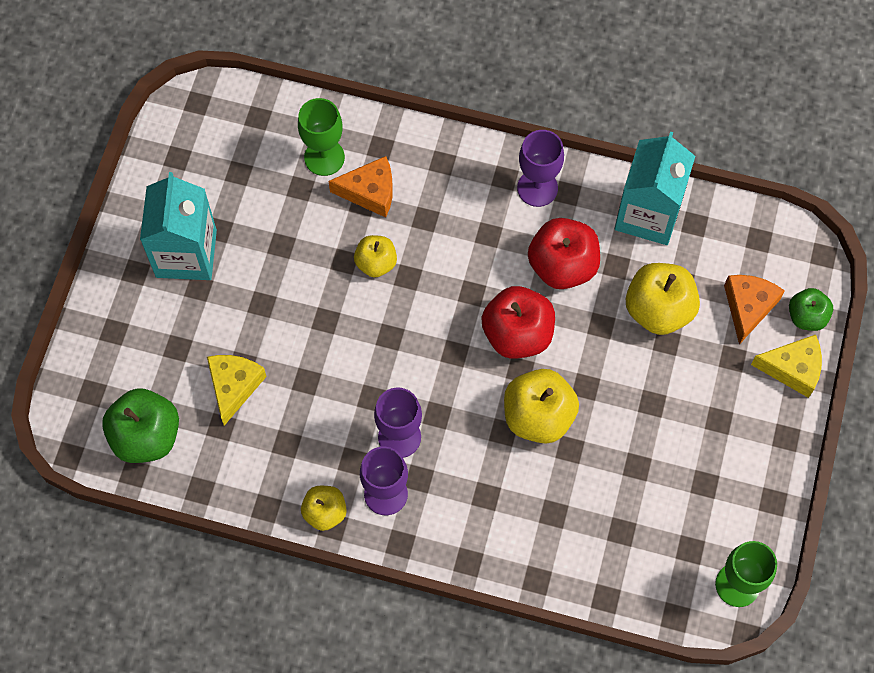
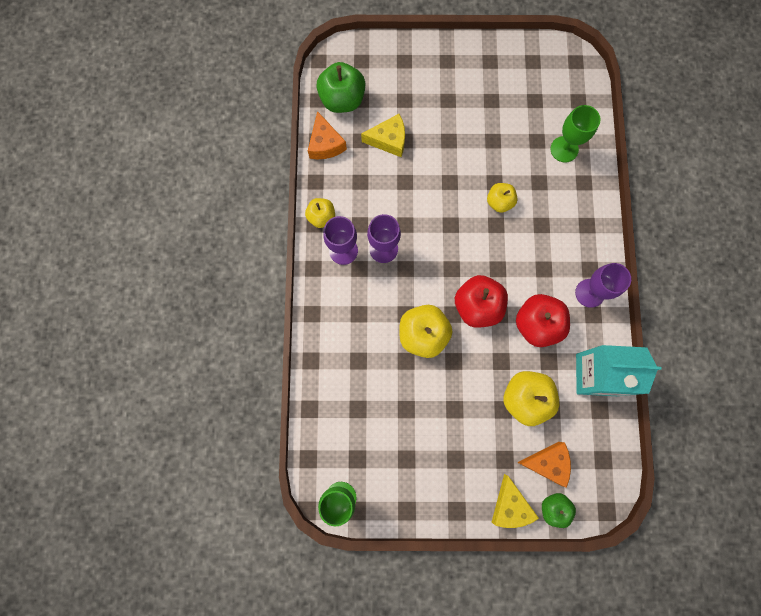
camera: 75 degrees right, 10 degrees up
(186, 253) = (469, 86): turquoise carton -> none
(370, 192) = (549, 184): orange cheese -> orange cheese (325, 144)

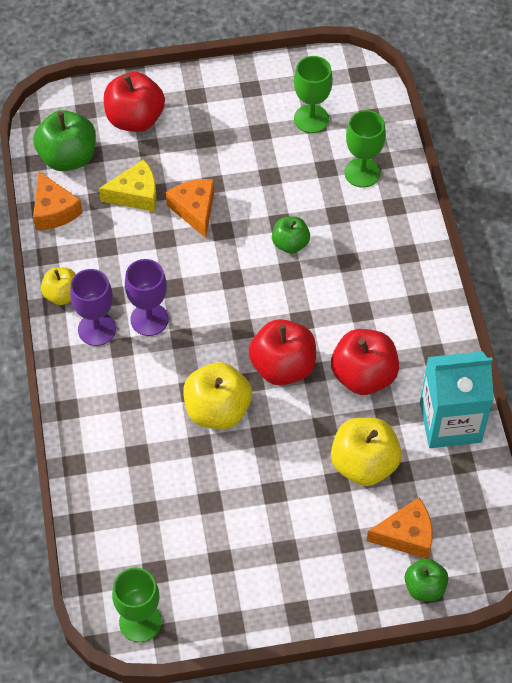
camera: 10 degrees left, 20 degrees down
(398, 74) = (135, 119): none -> red apple
(431, 161) = (195, 210): none -> orange cheese
(499, 202) = (290, 244): yellow apple -> green apple
(510, 505) = (366, 594): yellow cheese -> none
(532, 95) = (311, 119): none -> green goblet
(589, 293) = (424, 330): purple goblet -> none

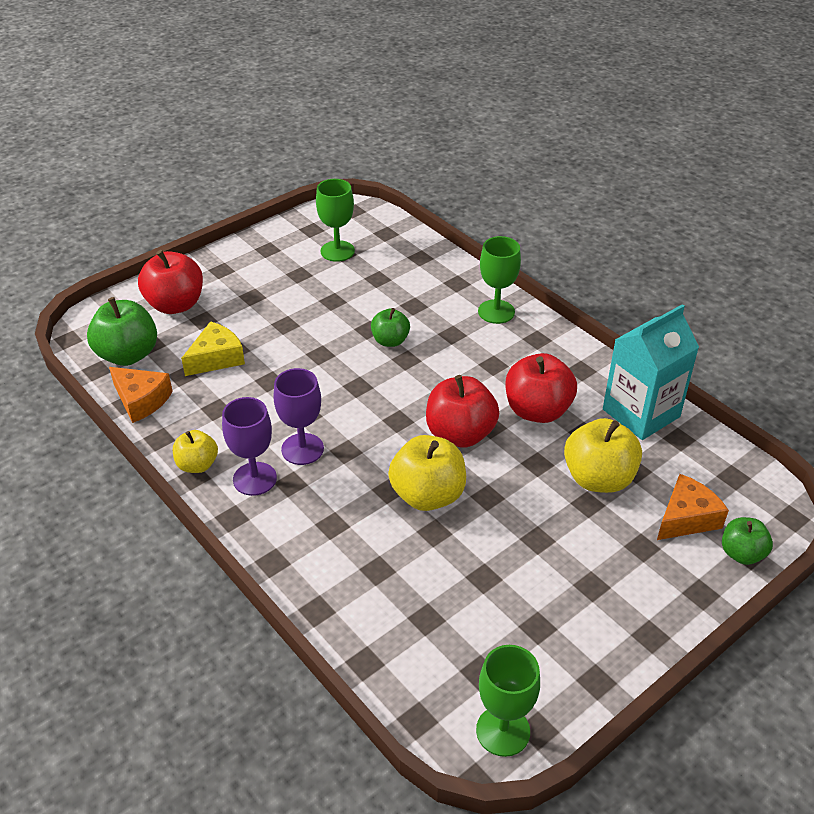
camera: 30 degrees left, 15 degrees down
(195, 210) = (282, 349): orange cheese -> none
(362, 173) = (411, 271): green goblet -> green goblet (496, 312)

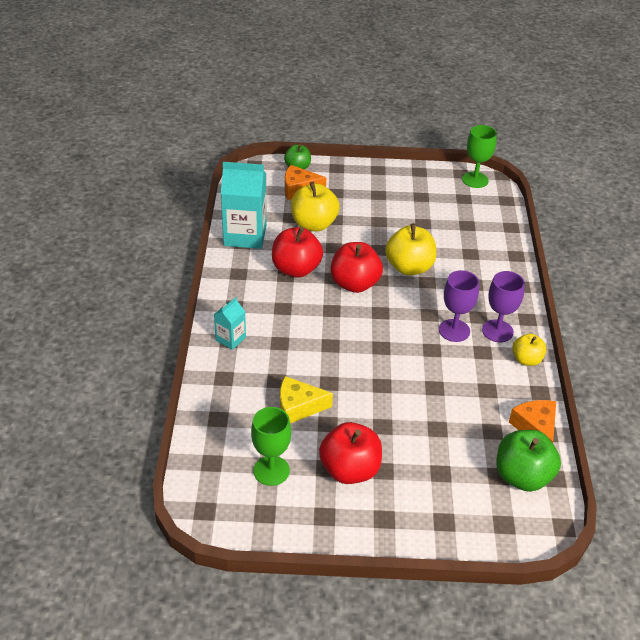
camera: 140 degrees left, 0 degrees up
(175, 305) = (452, 504): red apple -> red apple (350, 470)
(216, 358) = (457, 429): yellow cheese -> yellow cheese (298, 407)
(390, 341) = (325, 364): green apple -> none
(496, 312) = (230, 339): green goblet -> turquoise carton

